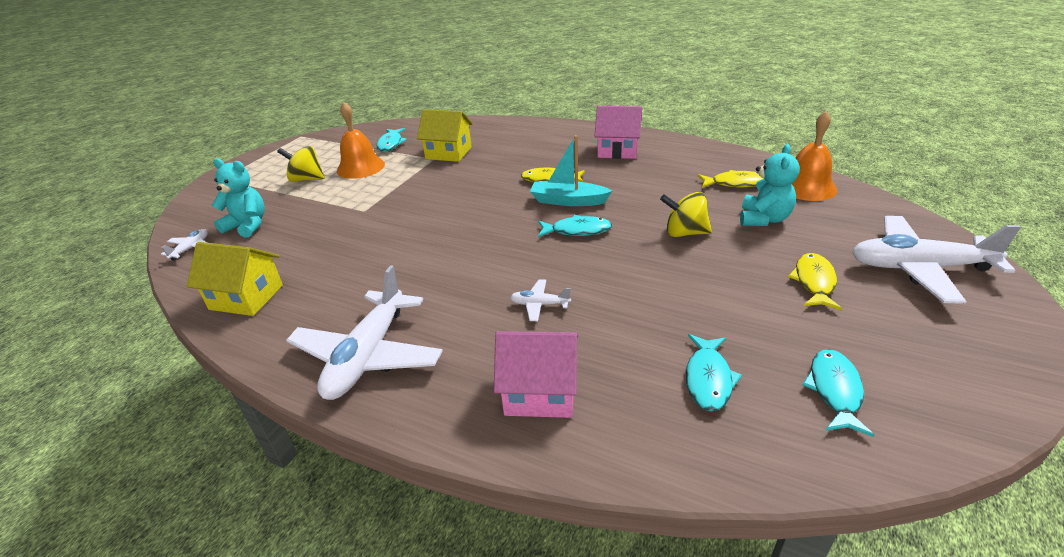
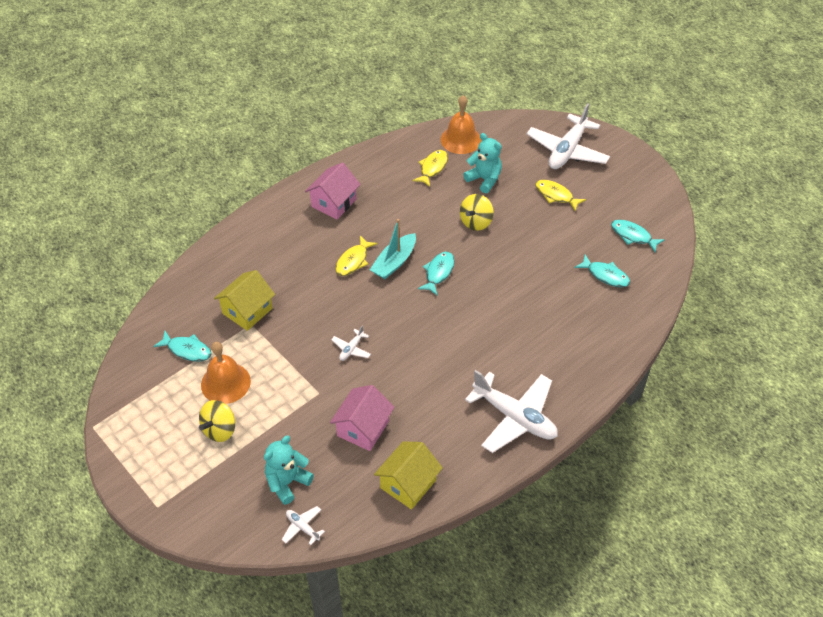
camera: 70 degrees left, 15 degrees up
(539, 304) = (510, 320): white plane -> white plane (351, 349)
(540, 392) = (583, 344): pink house -> pink house (363, 428)

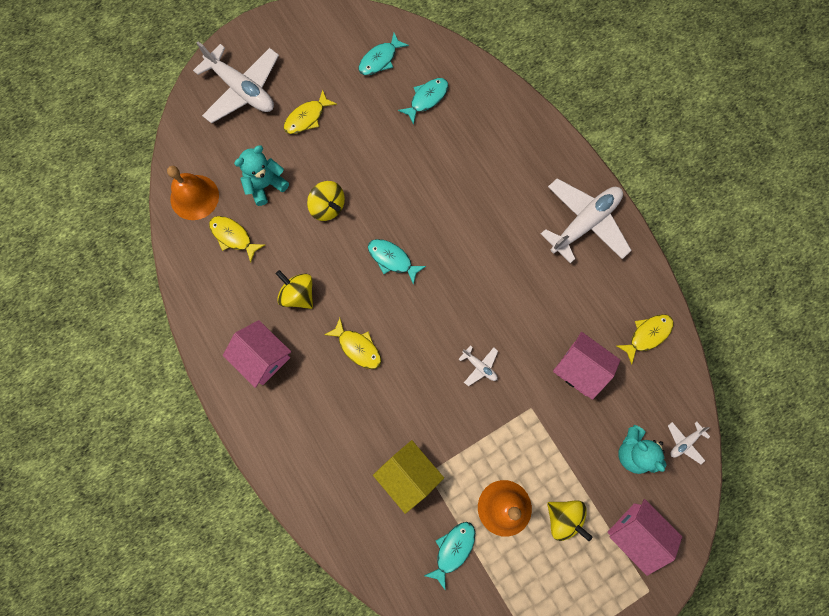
camera: 80 degrees left, 25 degrees up
(210, 491) = (636, 533): none -> pink house
(392, 215) = (298, 294): none -> yellow spinning top
(394, 262) = (368, 303): turquoise boat -> none
(408, 484) = (647, 335): yellow house -> yellow fish

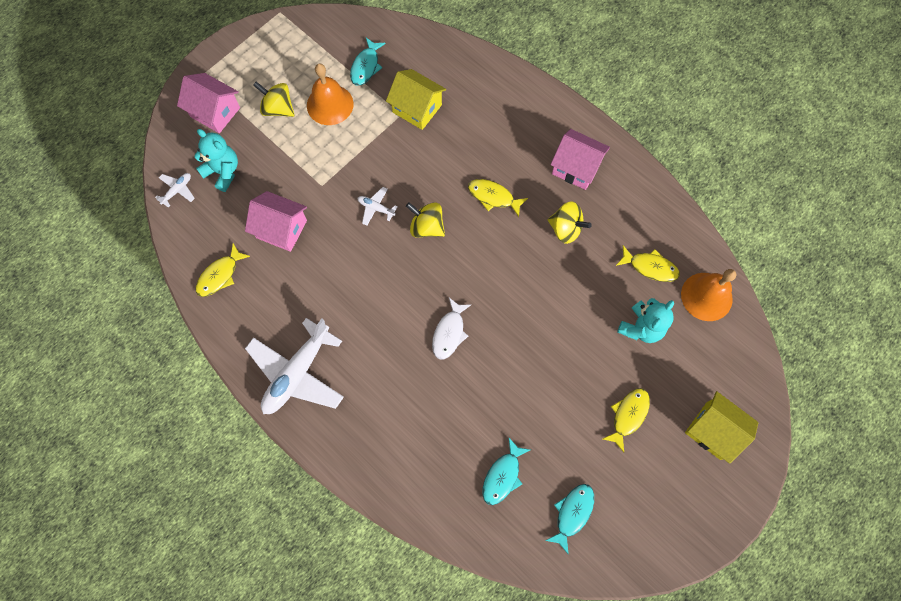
camera: 165 degrees right, 5 degrees down
(242, 89) = (713, 430): white plane -> yellow house
(328, 207) = (568, 321): yellow spinning top -> yellow spinning top (426, 227)
(392, 259) = (486, 285): turquoise fish -> none
(439, 224) = (449, 333): none -> white fish

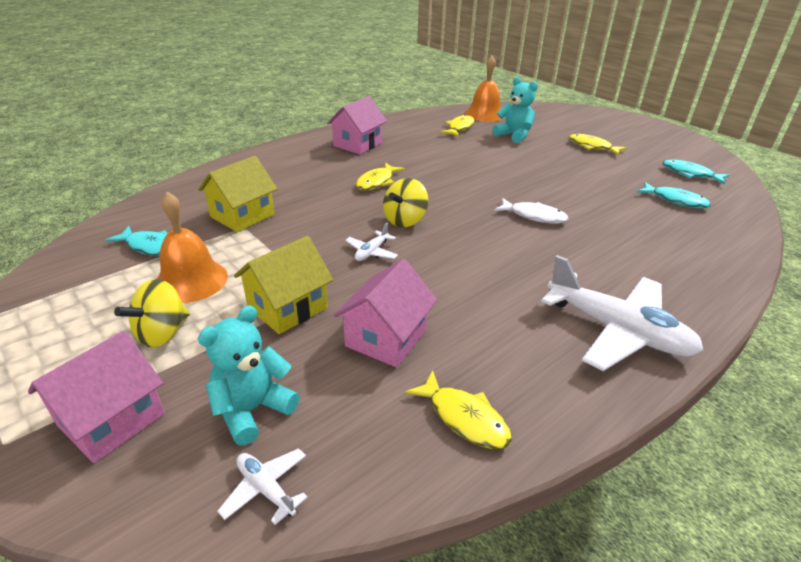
camera: 85 degrees left, 35 degrees down
(565, 229) = (420, 154): yellow spinning top -> none
(713, 430) = (592, 122): yellow house -> yellow house (287, 307)

